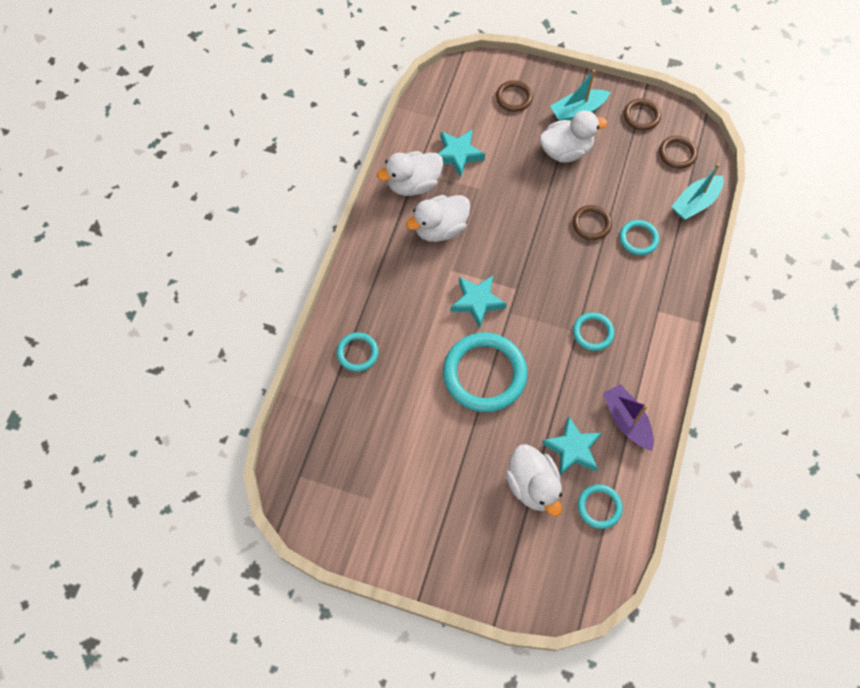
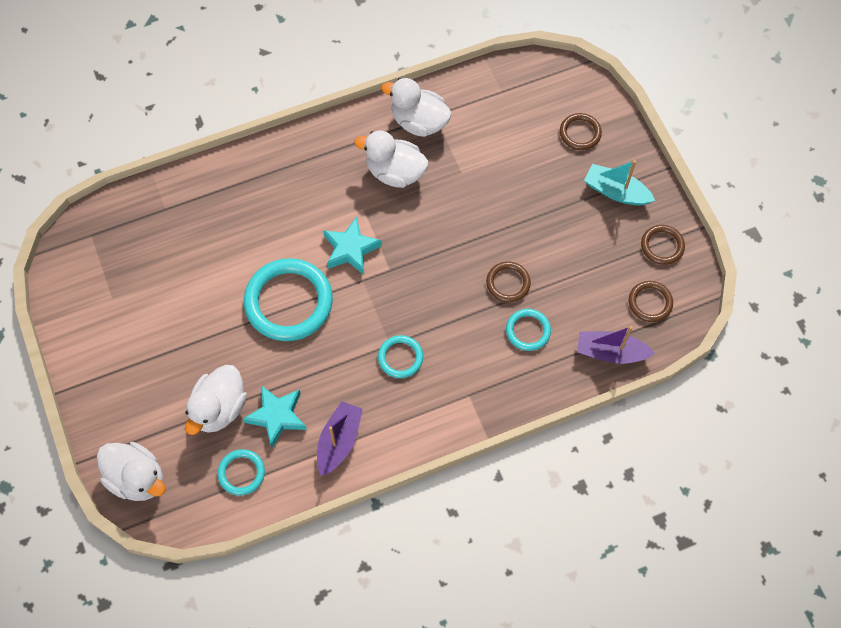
camera: 50 degrees right, 0 degrees up
(357, 353) = (228, 197): turquoise ring -> none
(458, 154) = (479, 133): turquoise star -> none
(566, 150) = (564, 211): white duck -> white duck (137, 478)
(695, 203) = (610, 352): turquoise boat -> purple boat

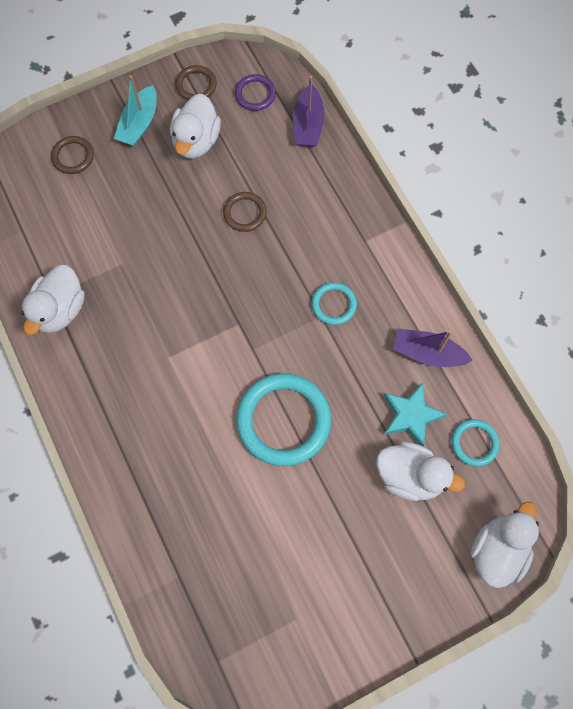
camera: 95 degrees left, 5 degrees up
(350, 249) = (217, 364): turquoise star -> none
(395, 172) = (123, 328): white duck -> white duck (196, 141)
(528, 331) = (293, 193): turquoise ring -> none
(650, 302) = (255, 94): brown ring -> purple ring

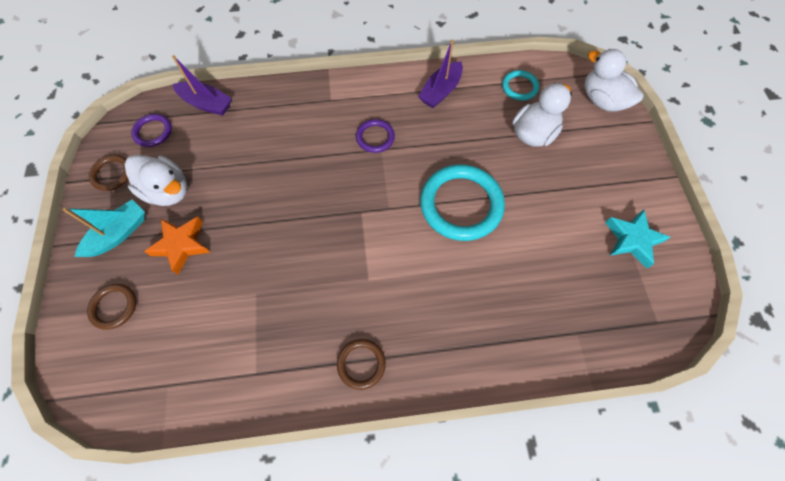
camera: 70 degrees left, 5 degrees down
(60, 310) = (275, 369): white duck -> none
(139, 124) = (119, 234): turquoise boat -> turquoise boat turned 90 degrees counterclockwise
(146, 180) = (182, 245): none -> orange star
(245, 213) = (261, 175): brown ring -> brown ring (361, 364)
(334, 304) = (375, 137): turquoise ring -> purple ring
(410, 416) = (486, 118): turquoise star -> turquoise star (632, 240)

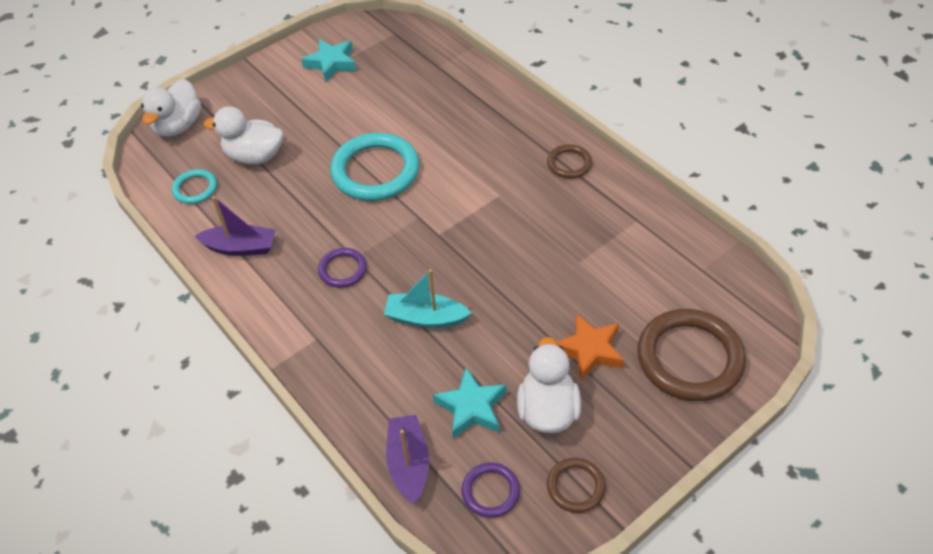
camera: 120 degrees left, 15 degrees down
(114, 307) = (689, 358): brown ring -> brown ring, size x1.99
(119, 234) = (628, 416): turquoise boat -> turquoise boat (426, 318)
(209, 152) = (471, 407): none -> turquoise star

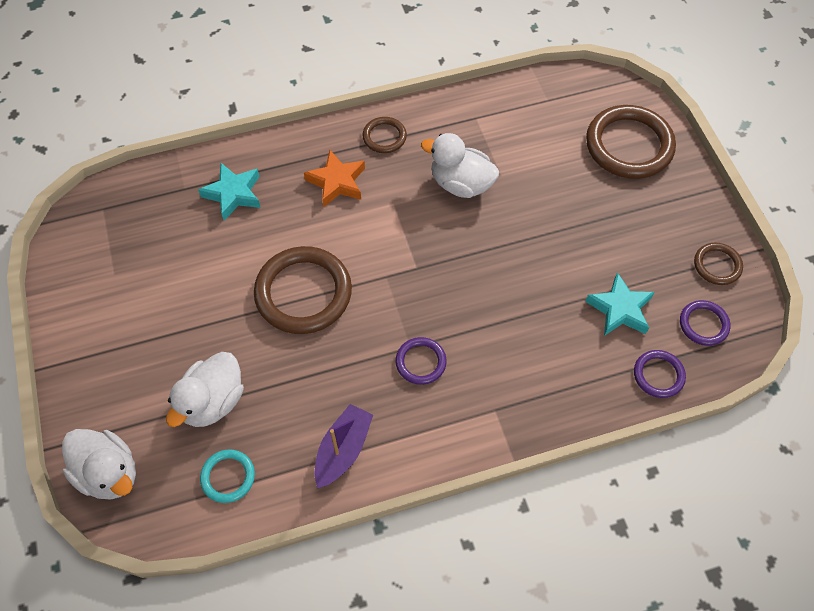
camera: 70 degrees left, 10 degrees up
(331, 63) = (110, 283): turquoise star -> turquoise star (233, 194)
(375, 171) = (303, 293): turquoise ring -> brown ring
(409, 463) = (658, 375): purple boat -> purple ring
(426, 318) = (511, 311): turquoise boat -> none
(547, 410) = (641, 256): white duck -> white duck (461, 184)
(589, 350) = (595, 205): orange star -> orange star (337, 182)

